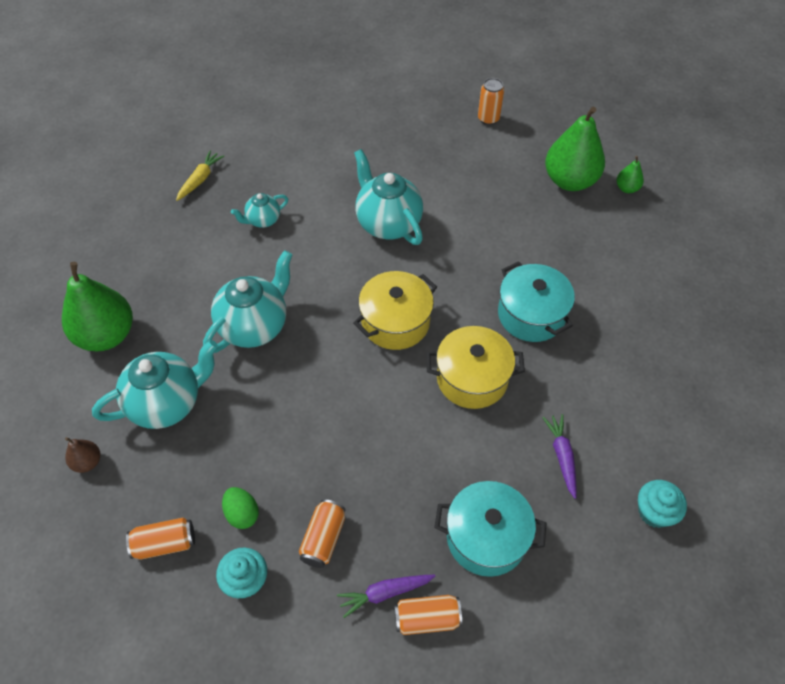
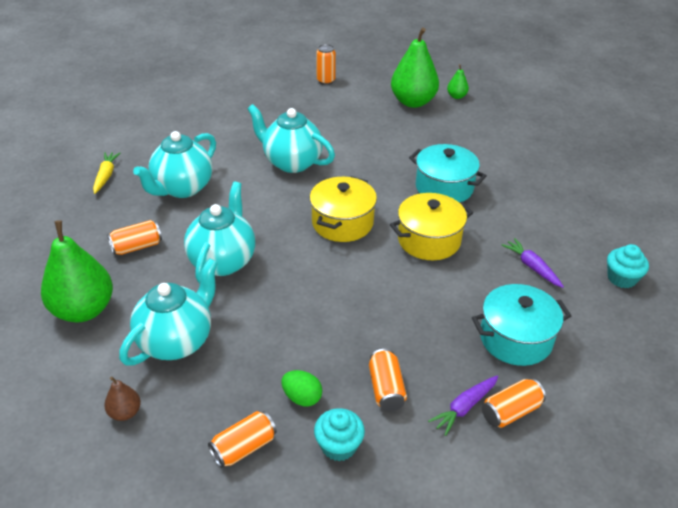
camera: 25 degrees left, 15 degrees down
(186, 278) = (137, 247): none -> orange can
(263, 220) = (182, 188): turquoise teapot -> turquoise teapot, size x1.89

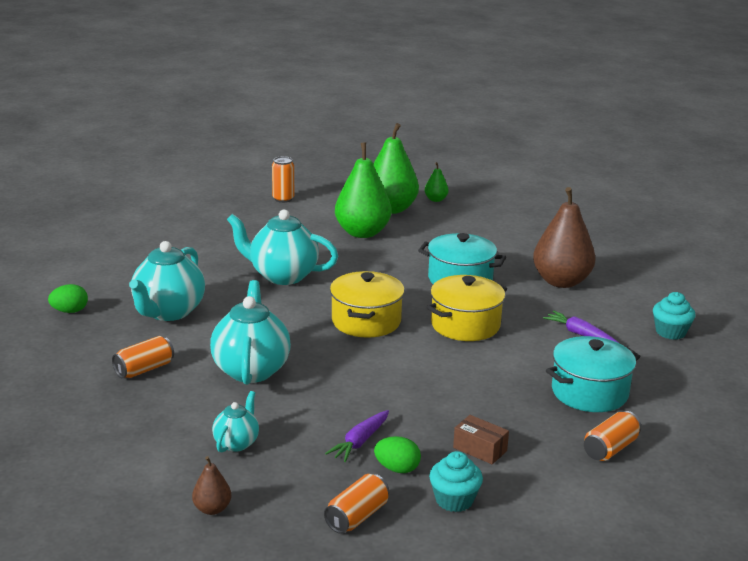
camera: 15 degrees left, 15 degrees down
(84, 310) = (114, 431): green pear -> green pear (362, 233)
(106, 176) = (70, 311): yellow carrot -> green egg
(177, 341) = (236, 443): turquoise teapot -> turquoise teapot, size x0.53
(386, 389) = (480, 449): orange can -> brown box
(464, 407) = (564, 452): purple carrot -> purple carrot (360, 442)
(537, 203) = (561, 281): none -> brown pear

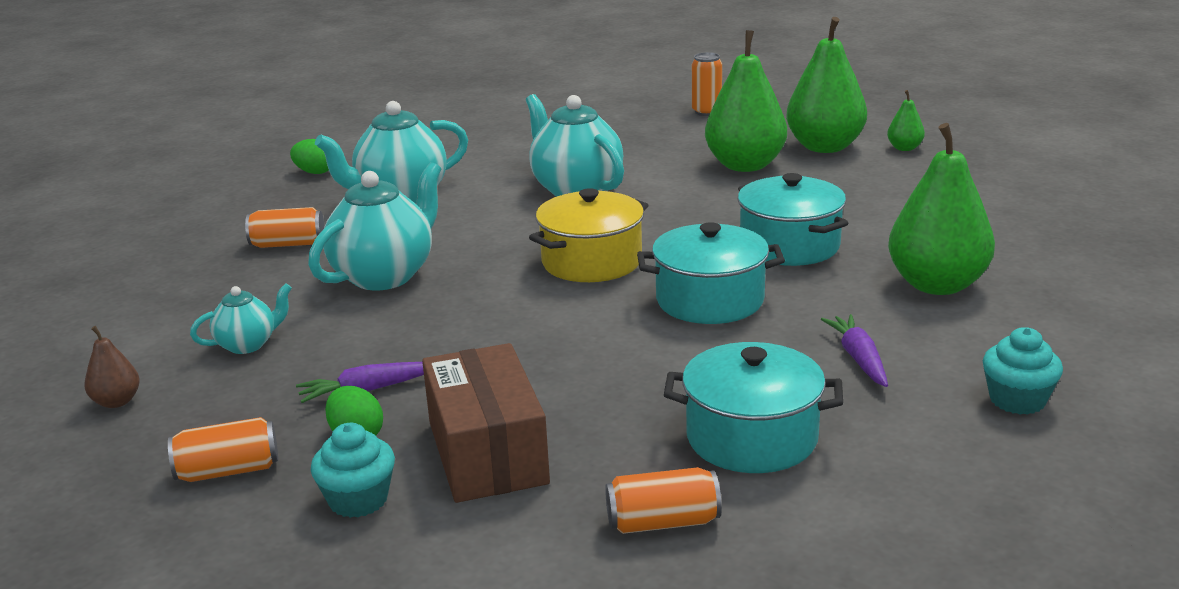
camera: 40 degrees right, 0 degrees up
(465, 325) = (710, 300): yellow pot -> turquoise pot
(480, 449) = (487, 452): brown box -> brown box, size x2.02
(561, 281) = (937, 285): brown pear -> green pear

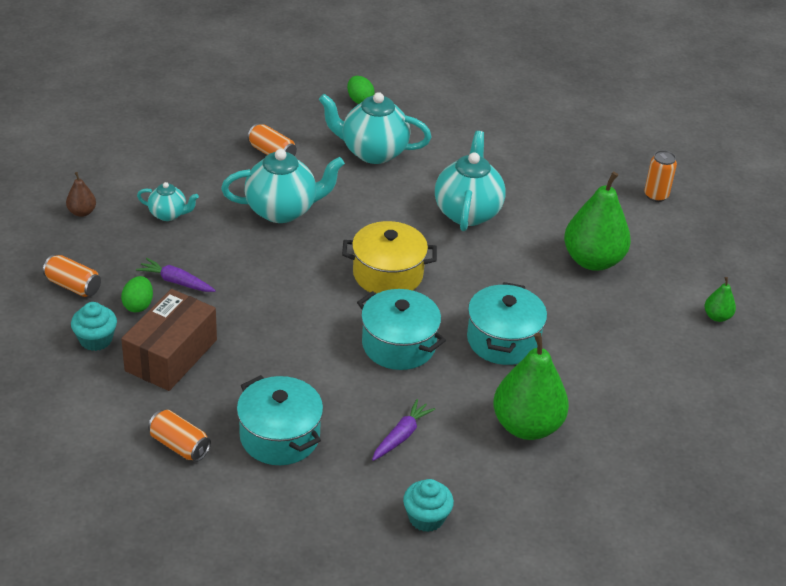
camera: 40 degrees right, 15 degrees up
(824, 147) = (669, 279): green pear -> none

